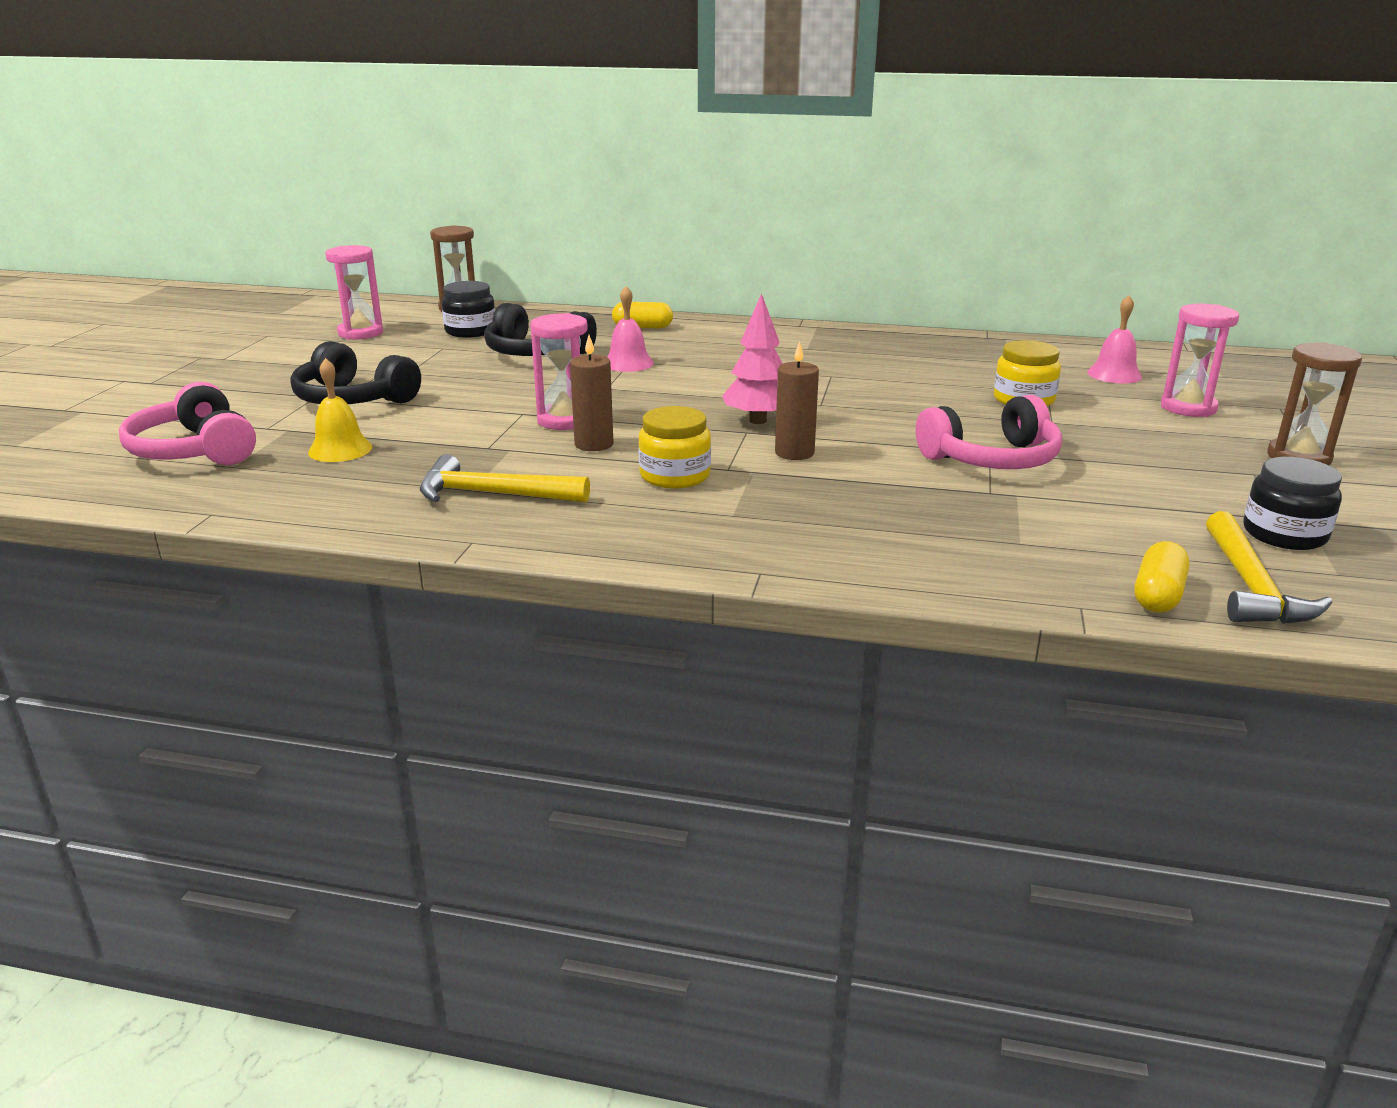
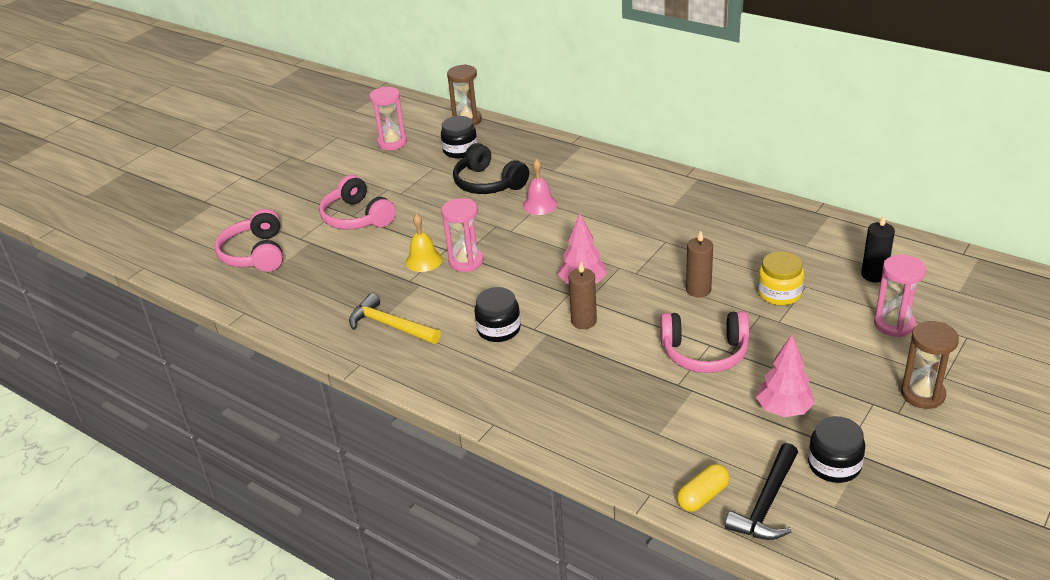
camera: 25 degrees right, 10 degrees up
(340, 449) = (329, 267): yellow bell -> yellow bell (424, 260)
(353, 399) = (357, 217): black headphones -> pink headphones
(594, 444) = (470, 289): brown candle -> brown candle (698, 290)
(642, 327) = (574, 162): yellow capsule -> none
(675, 476) = (499, 329): yellow jar -> black jar
(1114, 374) = (874, 275): pink bell -> black candle
(1156, 494) = (784, 410): none -> pink tree
(1250, 586) = (767, 503): yellow hammer -> black hammer

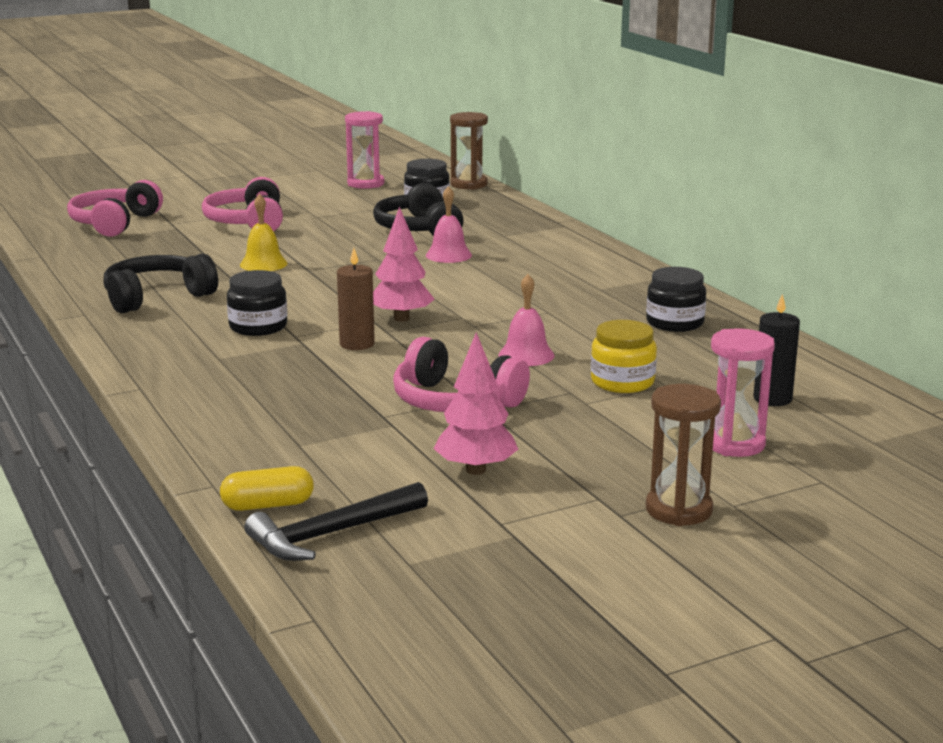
camera: 25 degrees right, 15 degrees down
(390, 326) = (157, 297): yellow hammer -> black headphones
(466, 261) = (304, 274): pink hourglass -> none
(698, 290) = (526, 355): brown candle -> pink bell
(834, 465) = (465, 531): black jar -> black jar (675, 323)

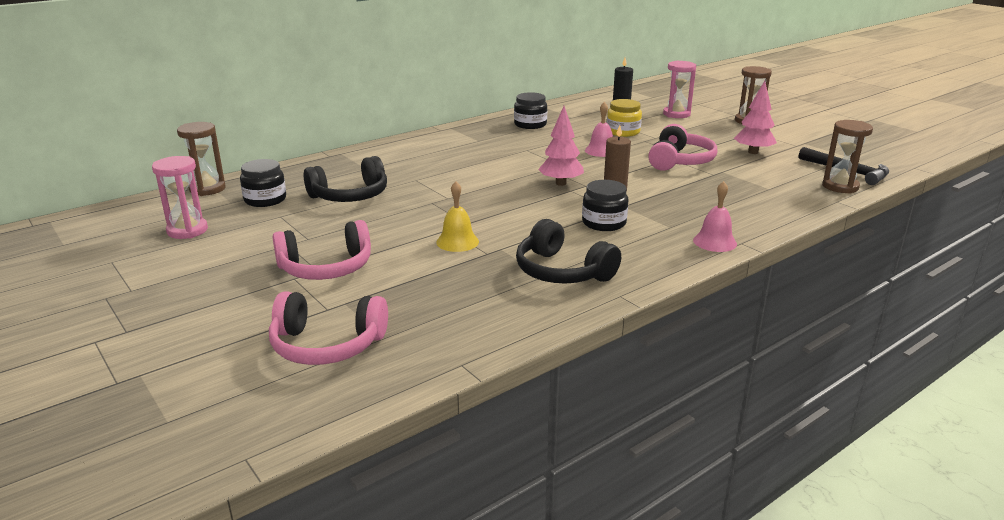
camera: 100 degrees left, 5 degrees up
(268, 505) = (840, 186): yellow capsule -> brown hourglass
(448, 255) = (418, 181): pink bell -> pink bell (715, 242)

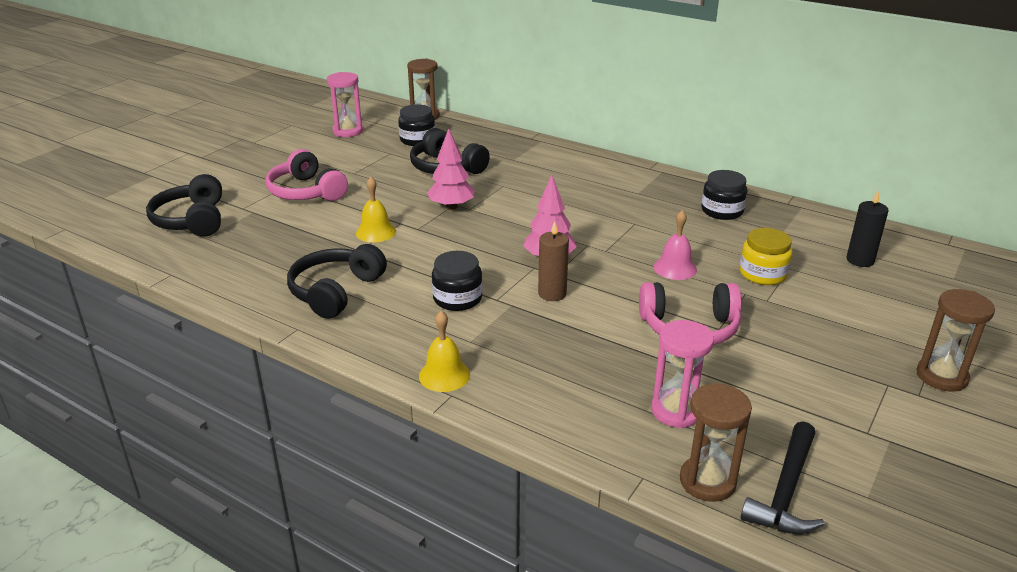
camera: 70 degrees right, 5 degrees up
(327, 345) = (192, 220): pink headphones -> black headphones
(676, 114) = (892, 306): pink hourglass -> pink hourglass (676, 411)
(715, 242) = (444, 375): pink bell -> yellow bell
(753, 152) = (788, 388): pink tree -> pink tree (451, 207)

